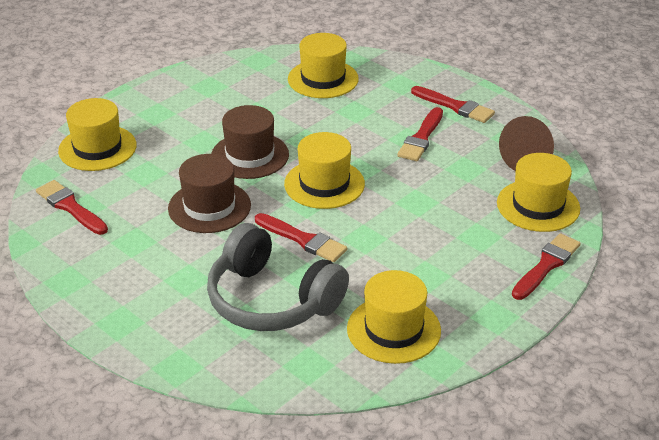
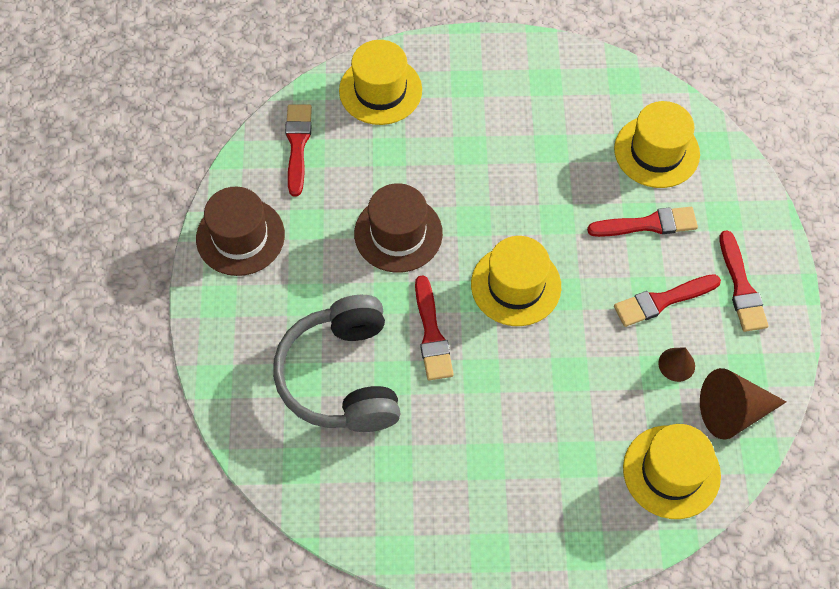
camera: 45 degrees right, 25 degrees up
(250, 155) = (490, 199): brown hat -> brown hat (240, 236)
(393, 329) = (398, 491): yellow hat -> none
(470, 159) = (676, 364): none -> brown cone
(546, 265) = (596, 542): red brush -> red brush (648, 224)

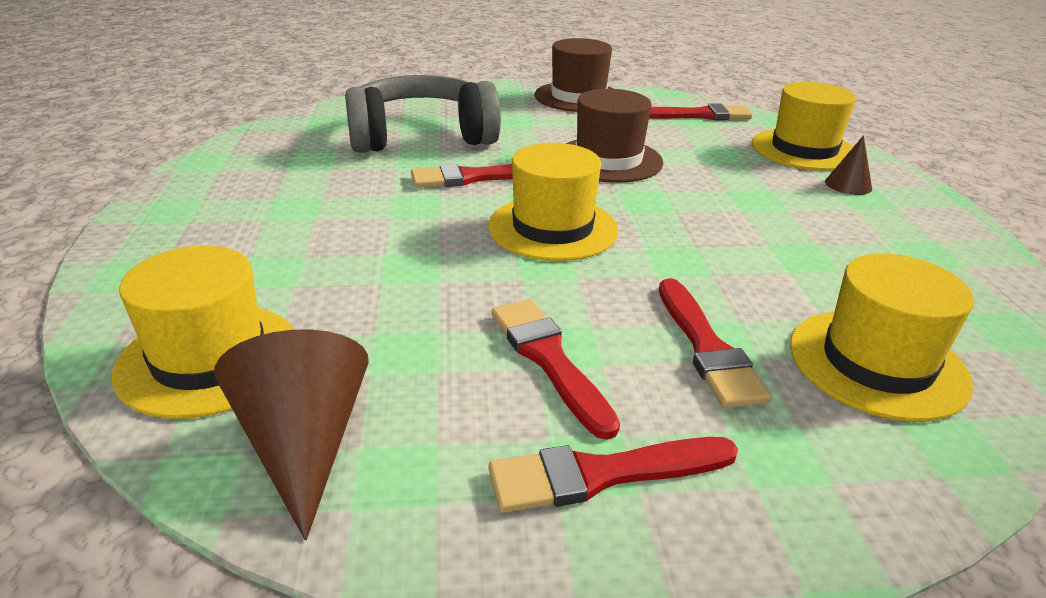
camera: 85 degrees right, 30 degrees down
(676, 364) = (418, 372): brown cone -> brown cone (848, 185)

